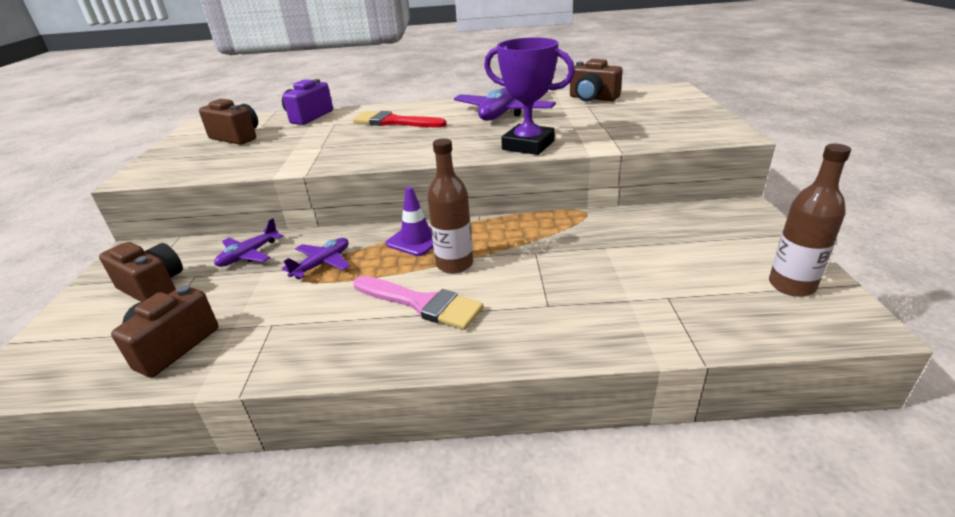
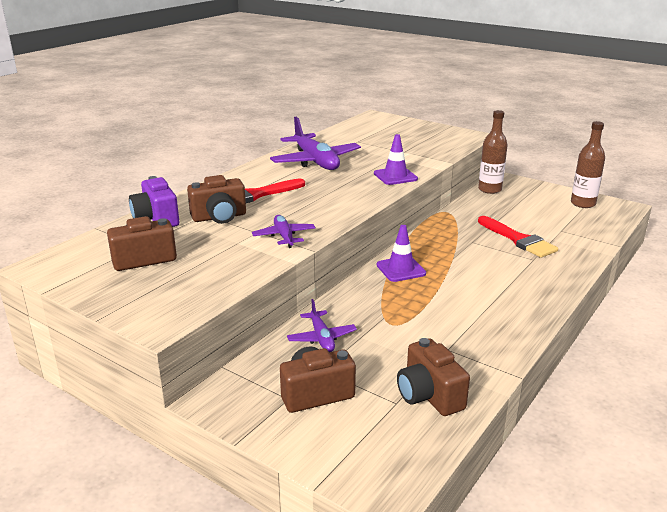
camera: 55 degrees left, 5 degrees down
(322, 264) = (385, 311): purple plane -> purple plane (284, 236)
(421, 303) = (486, 292): pink brush -> none
(454, 264) = (453, 268): brown bottle -> brown bottle (489, 189)
(528, 145) = (395, 176): purple trophy -> purple traffic cone
(587, 277) = (518, 239): none -> red brush
(592, 98) = (346, 135): brown camera -> brown camera (219, 217)

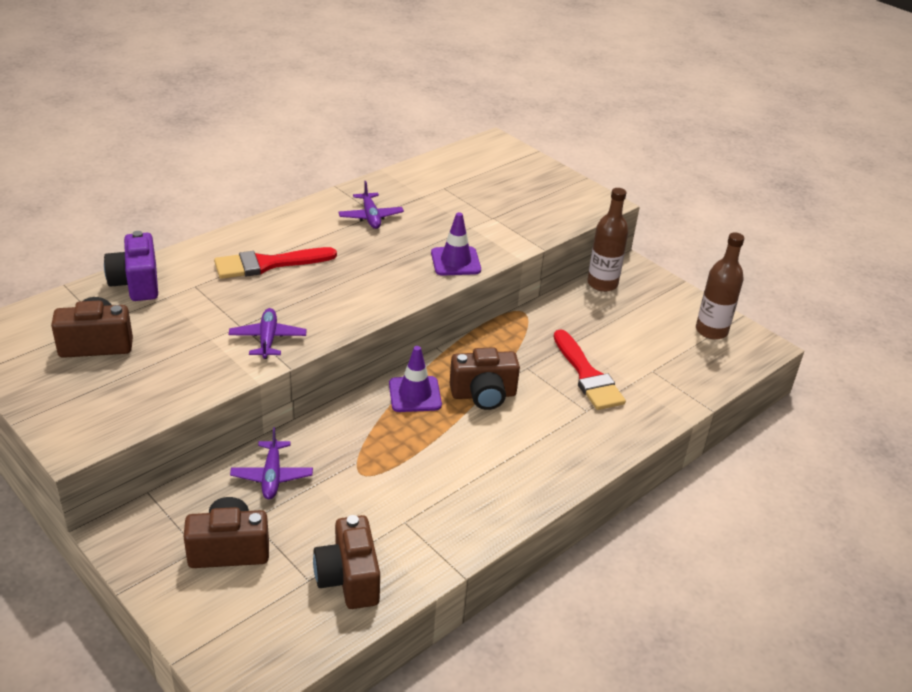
camera: 10 degrees right, 10 degrees up
(219, 217) = (209, 294): brown camera -> brown camera (483, 395)
(315, 161) = (370, 217): purple plane -> purple plane, size x0.53

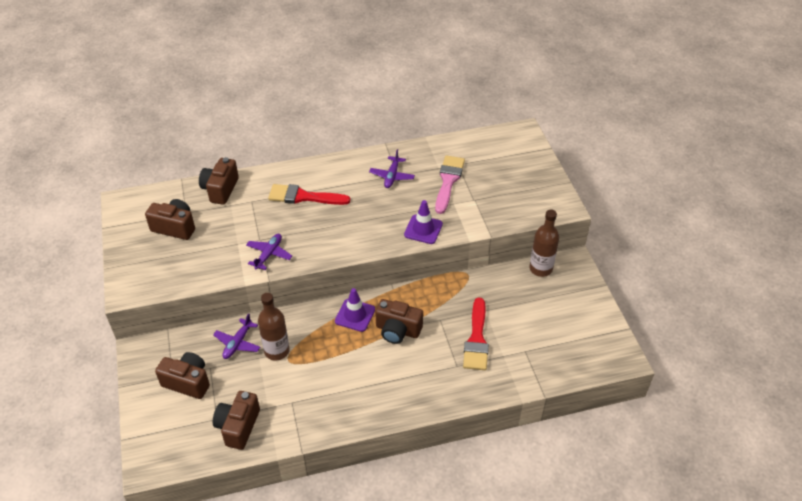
camera: 30 degrees right, 10 degrees up
(136, 283) = (220, 189): purple camera -> brown camera
(446, 207) = (448, 181): none -> pink brush
(711, 331) = (593, 333): brown bottle -> brown bottle (277, 351)

